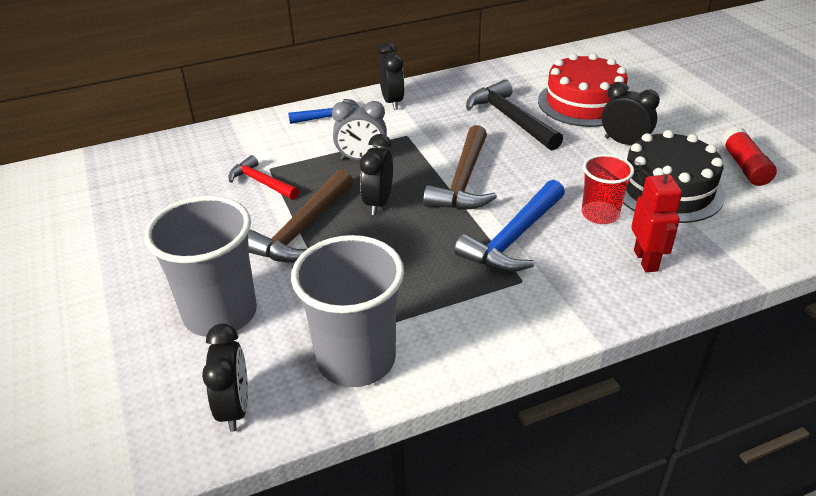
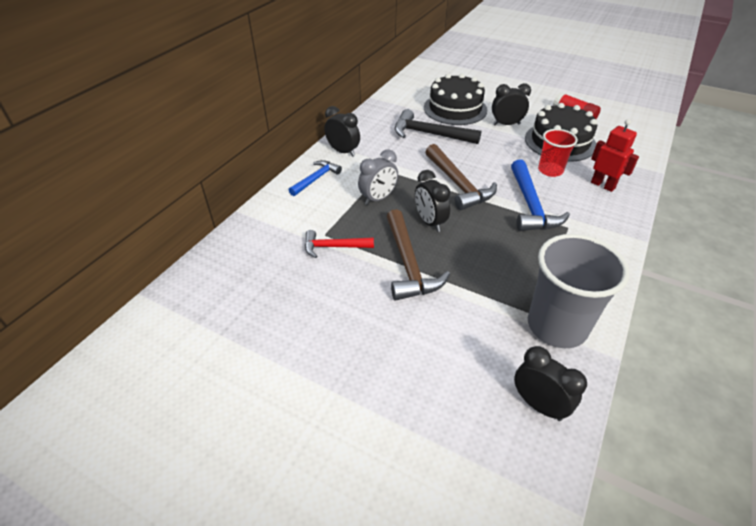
camera: 40 degrees left, 5 degrees up
(220, 313) = (439, 351): grey cup -> none
(584, 103) = (455, 109): red cake -> black cake

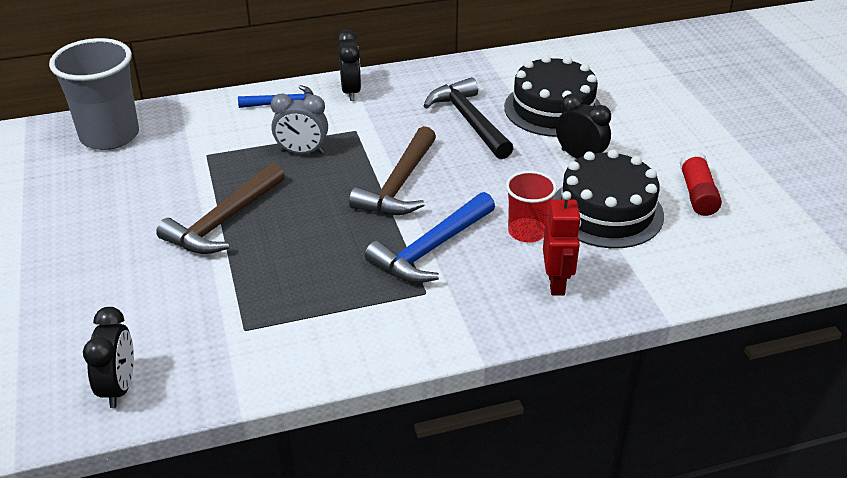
camera: 45 degrees right, 5 degrees down
(334, 247) = (195, 169): red hammer -> none
(429, 222) = (306, 200): black clock -> none
(557, 326) = (243, 354): grey cup -> grey cup (110, 136)

